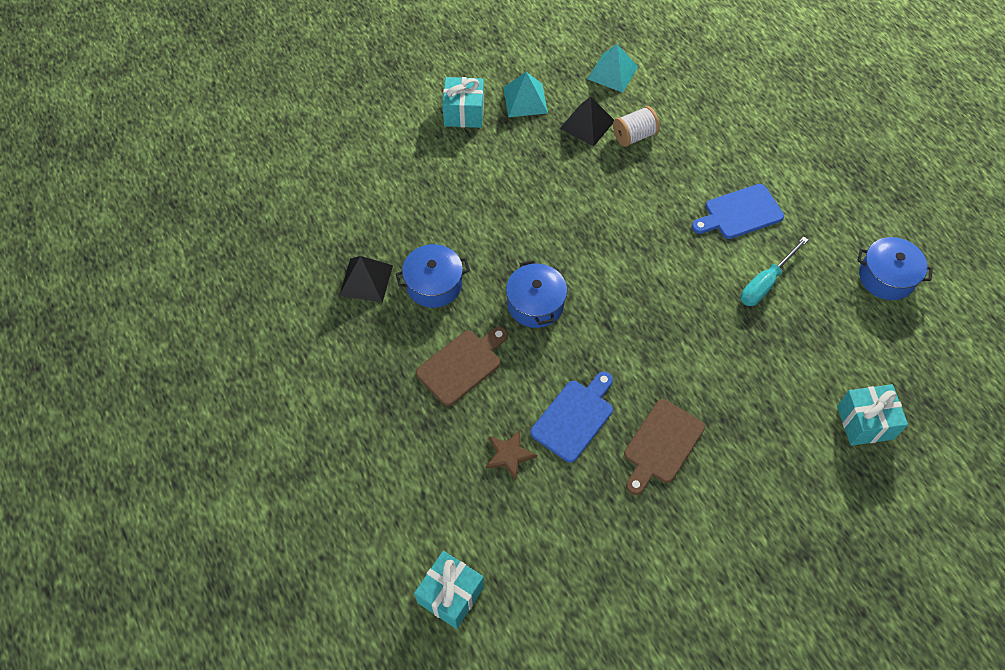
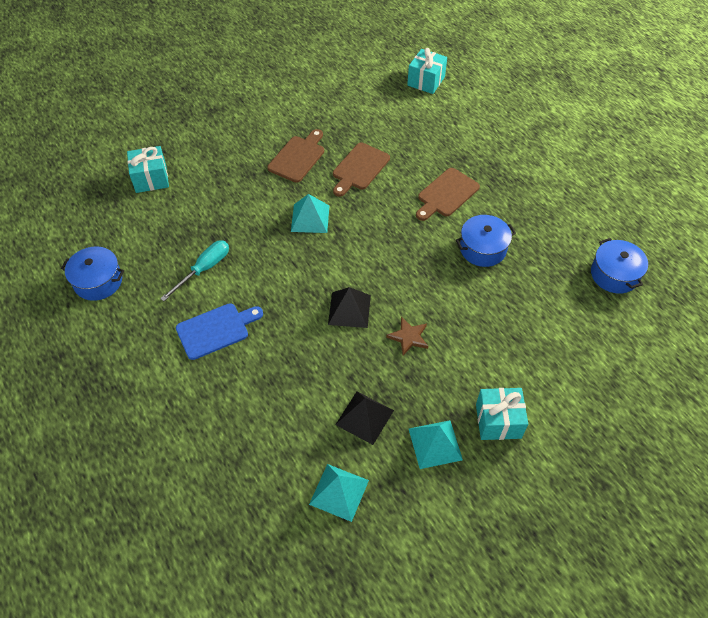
camera: 175 degrees right, 5 degrees down
(366, 280) = (540, 248): black pyramid -> black pyramid (349, 309)
(509, 455) = (402, 145): brown star -> brown star (408, 337)
(535, 304) = (397, 240): blue pot -> blue pot (614, 274)
(574, 417) = (359, 168): blue cutting board -> brown cutting board
(634, 136) = (314, 407): white spool -> none
(642, 342) = (310, 218): none -> turquoise pyramid

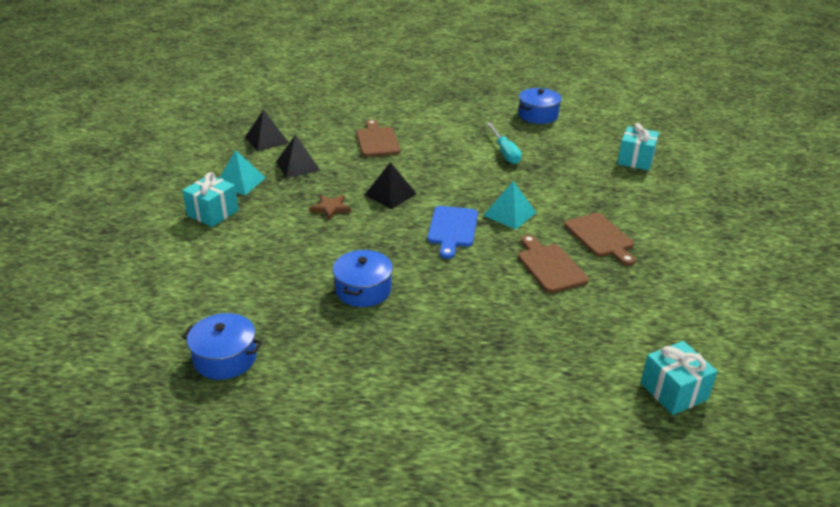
camera: 125 degrees right, 20 degrees down
(216, 330) = (442, 140): blue cutting board -> blue cutting board (452, 229)
(339, 492) = (266, 140): turquoise pyramid -> black pyramid
(446, 194) = (456, 304): brown cutting board -> brown cutting board (377, 141)

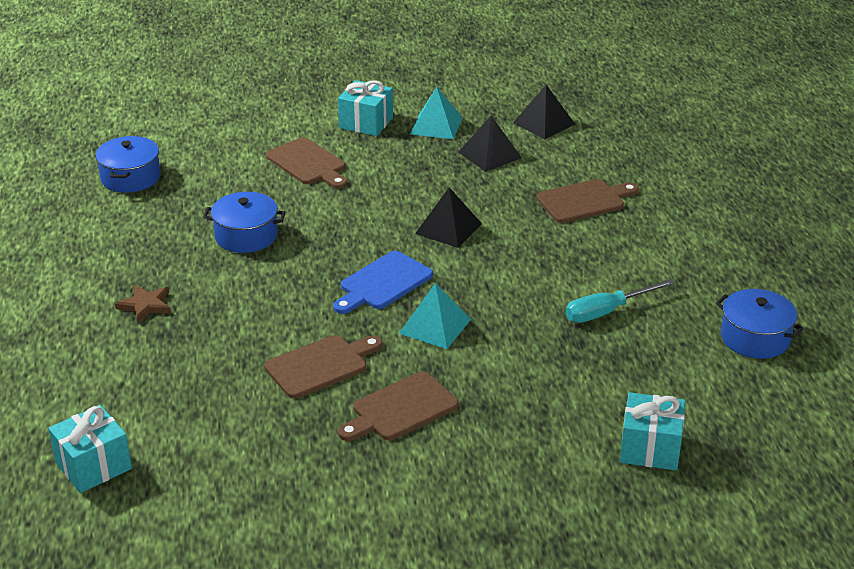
camera: 80 degrees right, 0 degrees up
(262, 248) = (308, 163): none -> brown cutting board
(330, 208) = (400, 192): brown star -> brown star (145, 305)
(452, 229) = (383, 283): blue cutting board -> blue cutting board turned 45 degrees counterclockwise

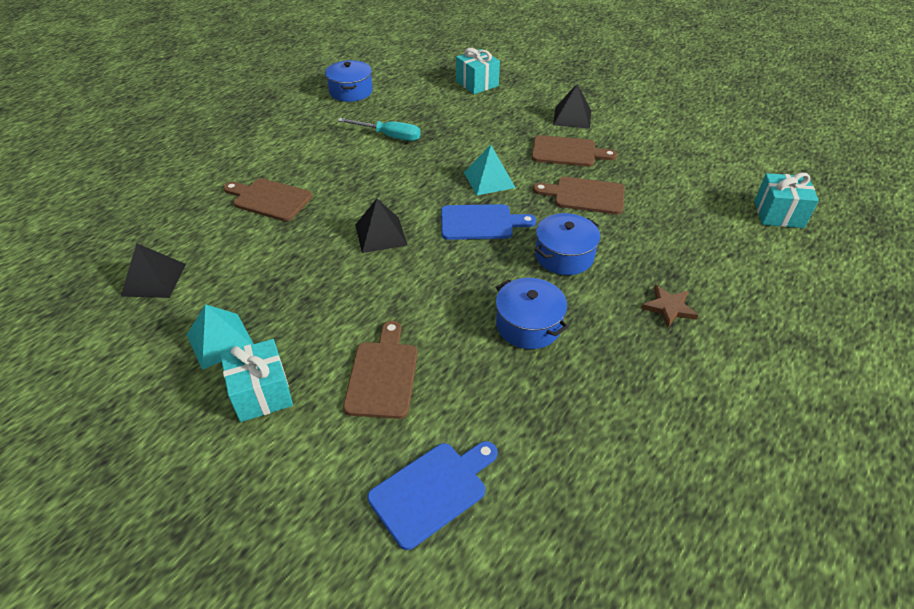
camera: 135 degrees left, 10 degrees up
(130, 177) = (568, 492): blue pot -> blue pot (564, 256)
(209, 142) = (432, 490): none -> blue cutting board
(490, 155) = (245, 277): black pyramid -> black pyramid (572, 117)

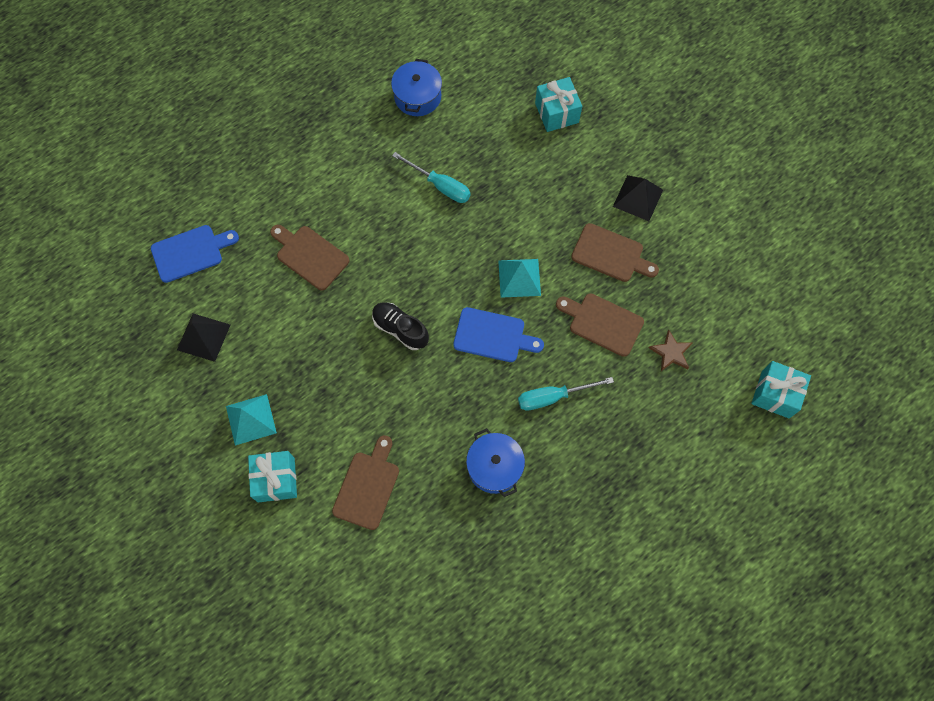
camera: 15 degrees right, 25 degrees up
(381, 234) = (400, 329): black pyramid -> black shoe
(432, 490) = (379, 594): blue cutting board -> blue cutting board (190, 252)
(564, 256) = (553, 397): blue pot -> turquoise screwdriver
(669, 307) = (617, 479): brown star -> brown star (671, 352)

